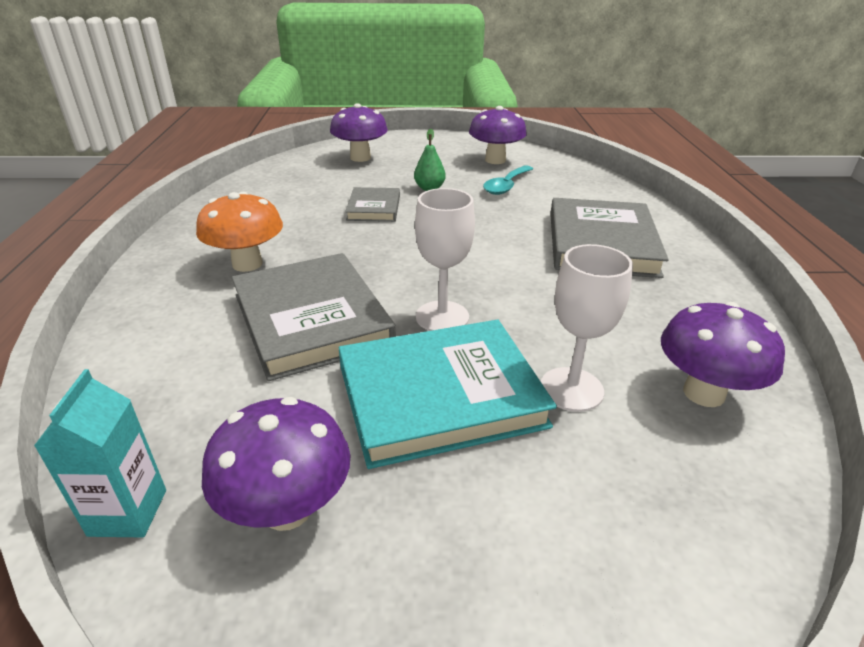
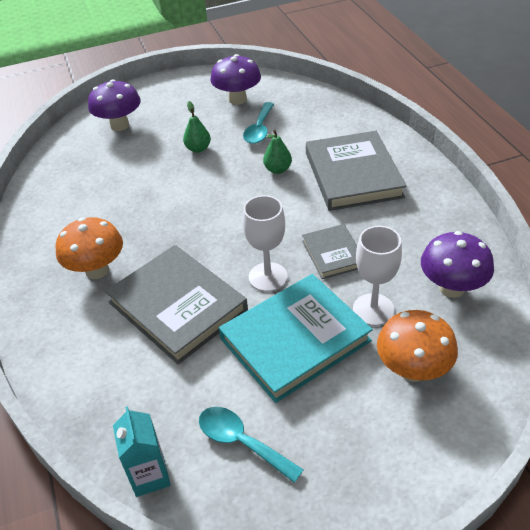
camera: 15 degrees left, 10 degrees up
(287, 509) = (242, 442): purple mushroom -> turquoise spoon
(374, 208) = (164, 184): grey book -> grey book (333, 254)
(509, 221) = (277, 169): none -> green pear
(604, 487) = (412, 370): none -> orange mushroom

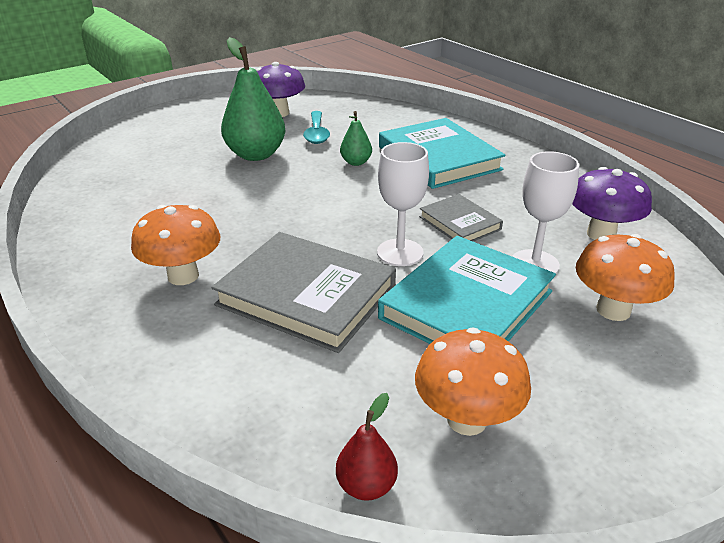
camera: 20 degrees left, 10 degrees down
(119, 125) = (151, 144): purple mushroom -> none
(150, 476) = (366, 485): turquoise carton -> red pear
(198, 149) = (256, 155): green pear -> green pear, size x1.99
(242, 442) = (466, 419): turquoise spoon -> orange mushroom
(353, 175) = (438, 158): grey book -> turquoise book

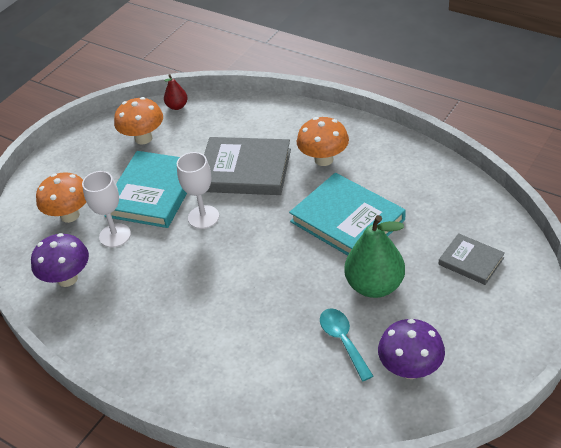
camera: 165 degrees right, 10 degrees up
(356, 162) = (279, 305): green pear -> none
(438, 158) = (207, 337): turquoise book -> turquoise book (347, 220)
(460, 223) = (170, 257): grey book -> grey book (471, 261)

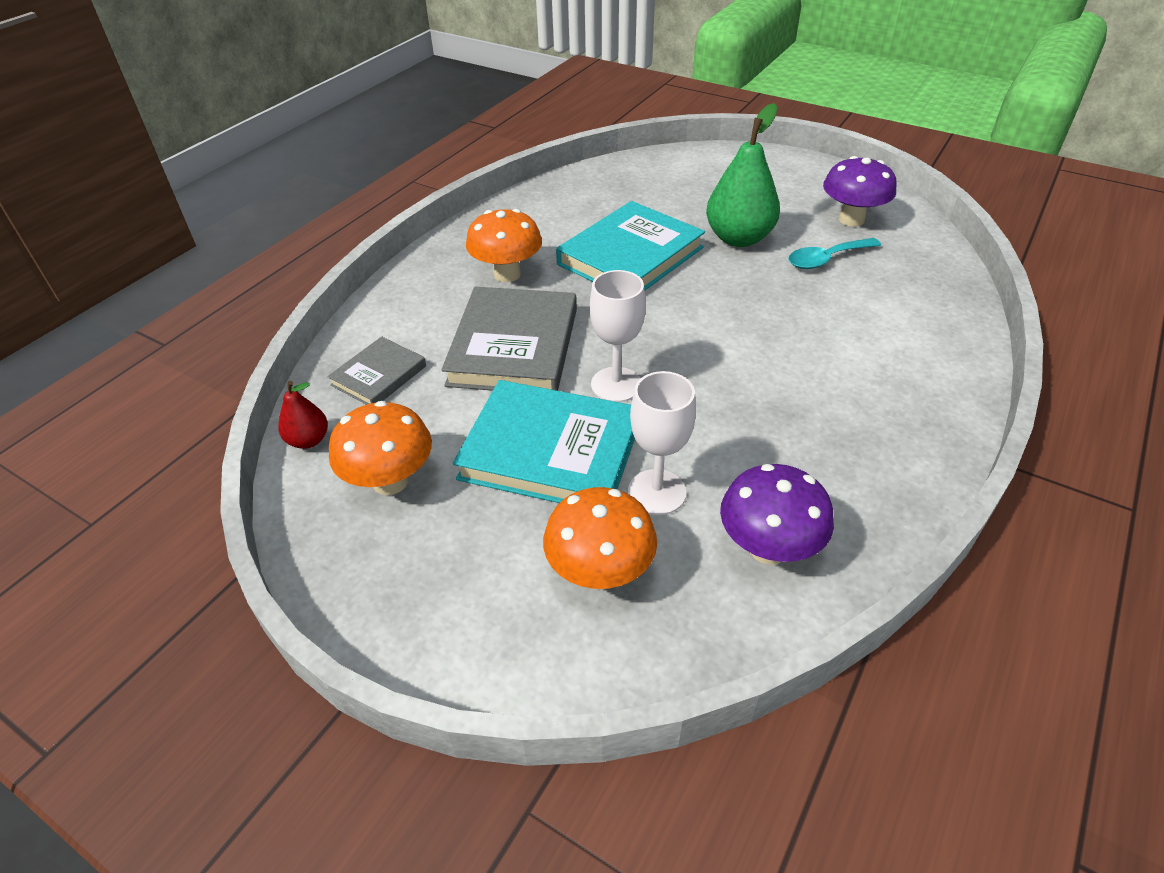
camera: 95 degrees left, 0 degrees up
(471, 261) = (695, 181): grey book -> grey book (379, 375)

